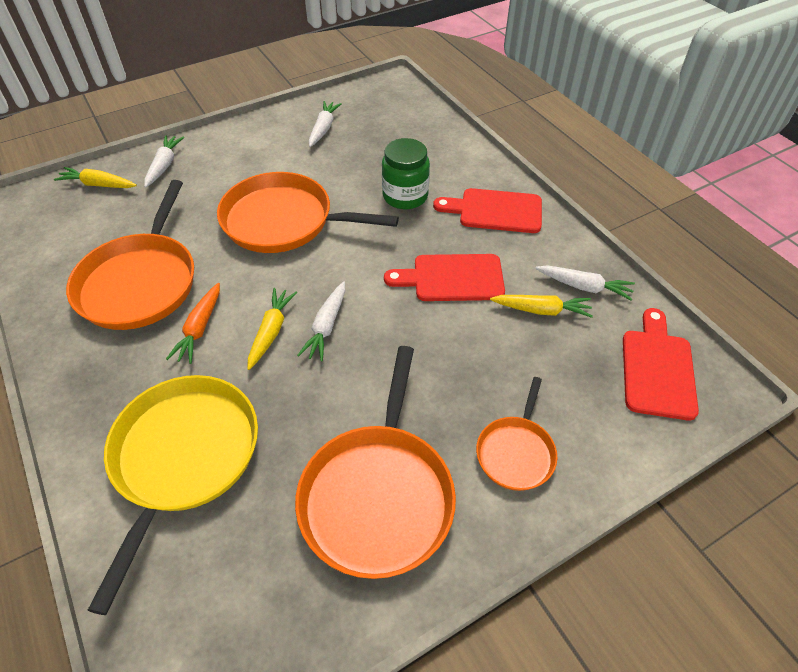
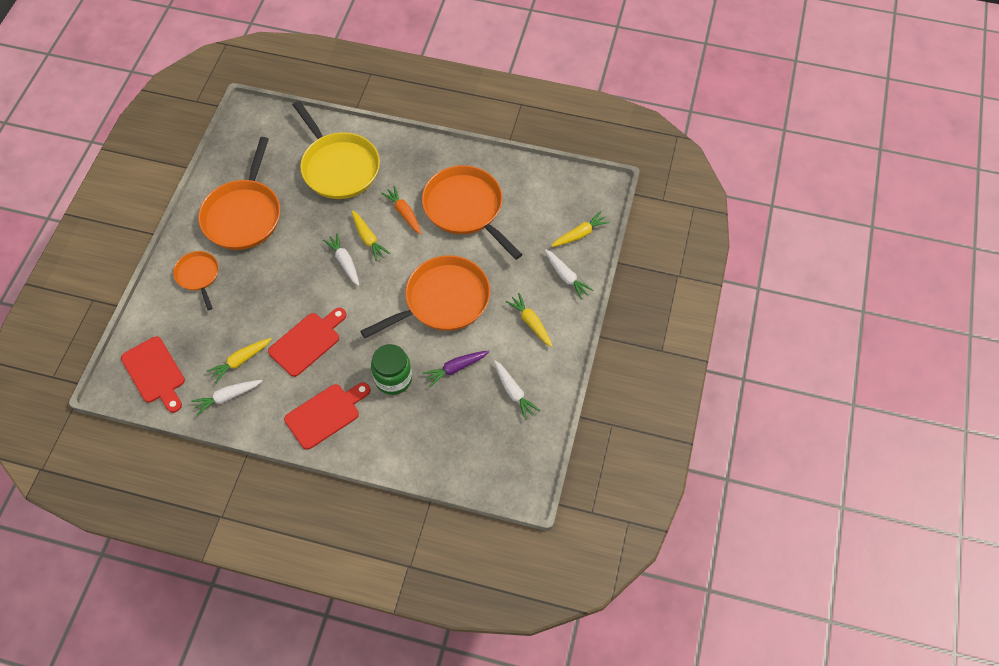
camera: 135 degrees right, 10 degrees up
(242, 157) = (531, 323): none -> yellow carrot
(344, 169) = (456, 368): none -> purple carrot
(378, 495) = (243, 215): orange pan -> orange pan turned 135 degrees counterclockwise

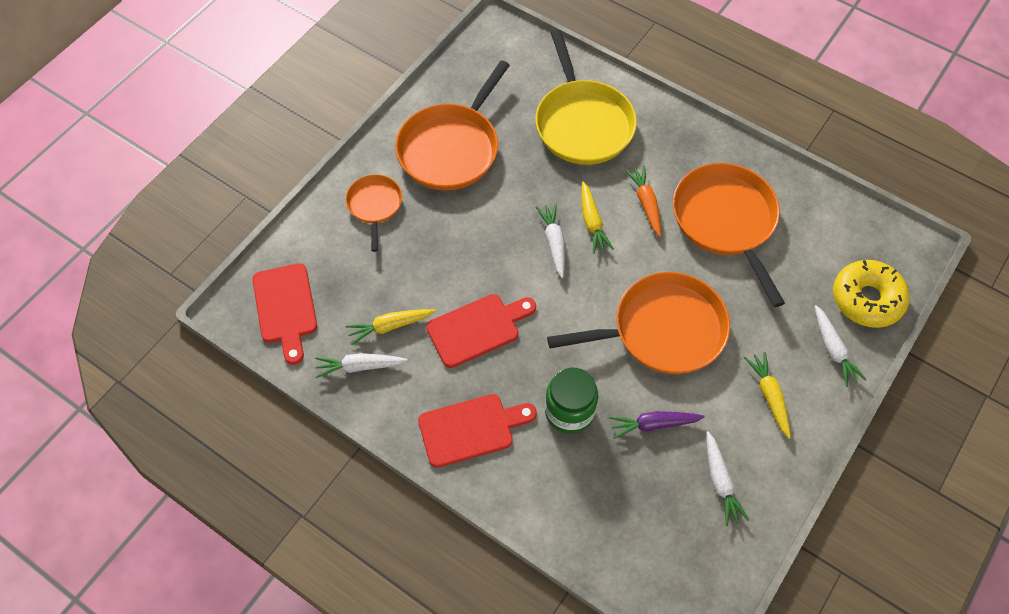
camera: 20 degrees right, 0 degrees up
(580, 234) = (867, 299): yellow carrot -> yellow donut

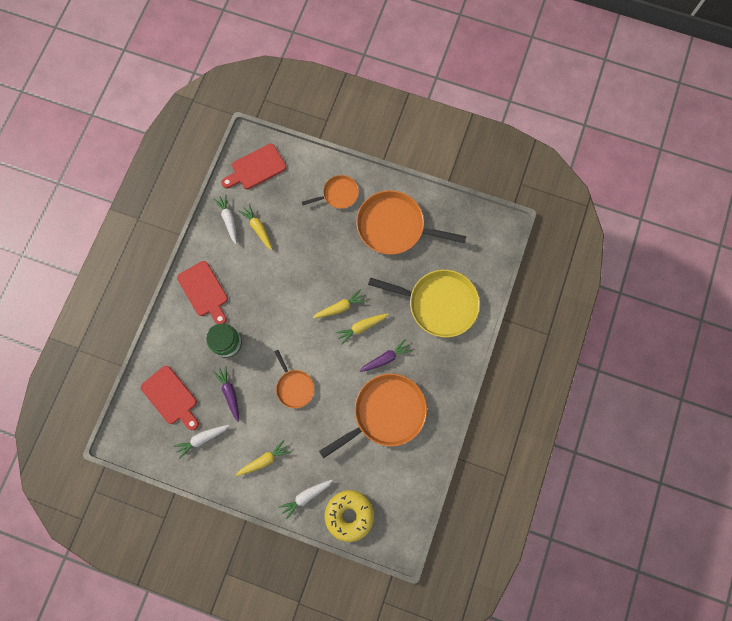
camera: 75 degrees right, 15 degrees up
(477, 329) = (268, 278): red cutting board -> red cutting board (171, 397)
(554, 243) = (340, 307): white carrot -> yellow carrot
(583, 123) = (439, 304): yellow pan -> yellow pan turned 135 degrees counterclockwise
(646, 203) = (385, 358): orange carrot -> purple carrot
(663, 330) = (294, 387): orange pan -> orange pan, size x0.54

